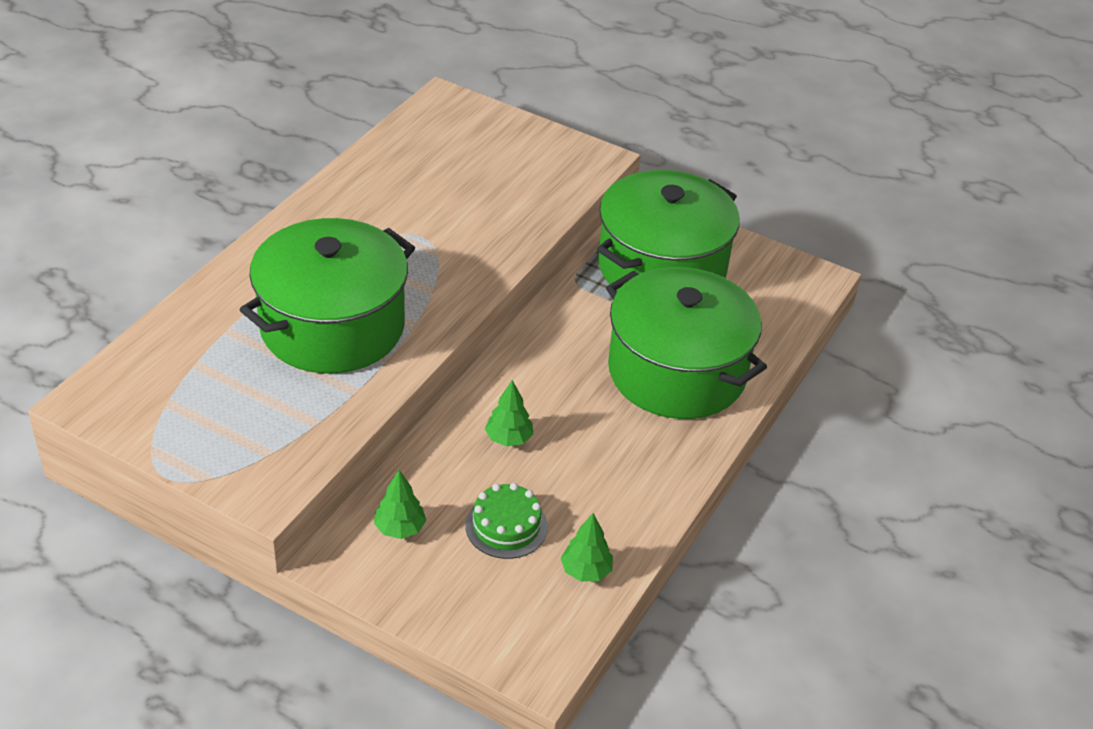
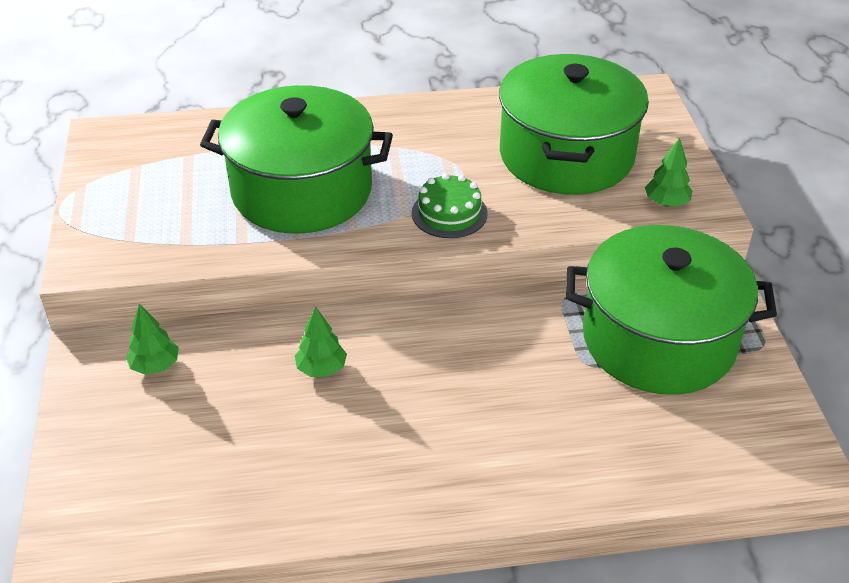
camera: 55 degrees right, 0 degrees up
(506, 526) = (216, 427): green cake -> green cake (449, 213)
(586, 571) = (208, 511): green tree -> green tree (666, 203)
(677, 372) = (531, 429): green pot -> green pot (566, 155)

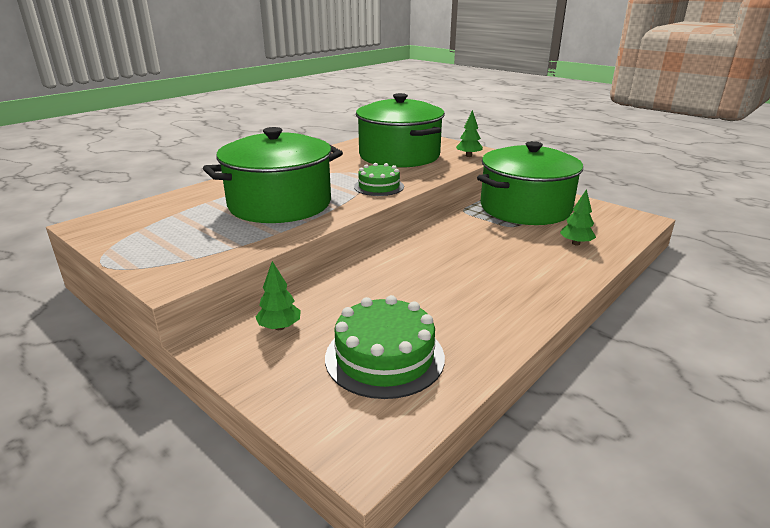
camera: 40 degrees left, 15 degrees down
(195, 462) = (384, 357): none -> green cake
(321, 369) = (391, 281): green tree -> green tree (575, 243)

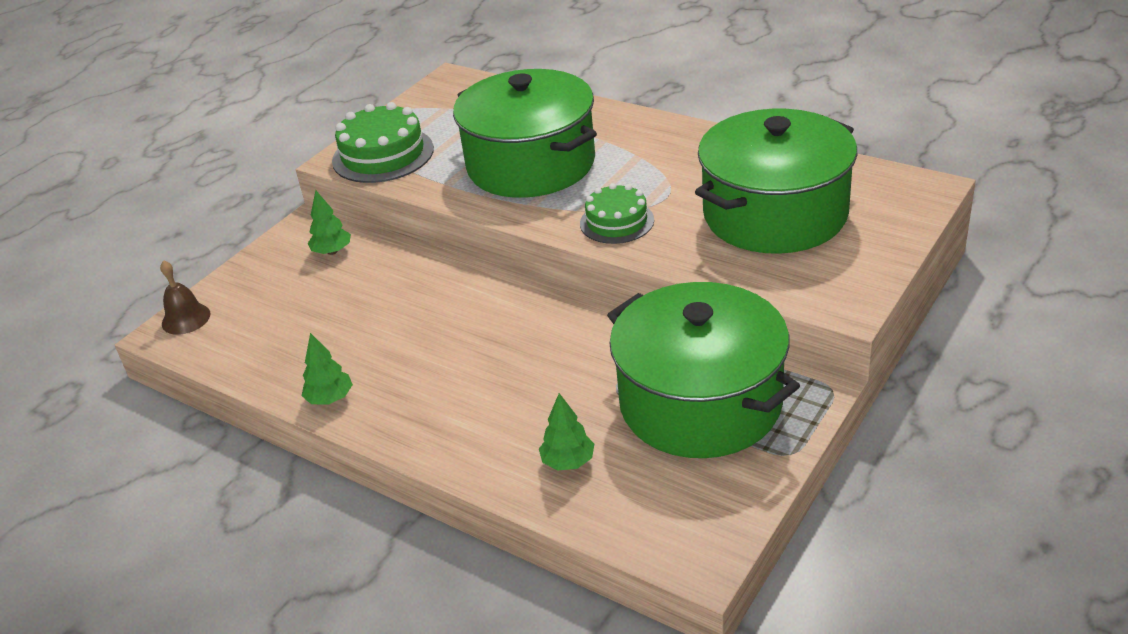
camera: 85 degrees right, 10 degrees up
(341, 436) = (186, 319): none -> brown bell
(384, 357) = (284, 322): green cake -> green cake (383, 155)
(468, 156) = (814, 286): green tree -> green tree (330, 399)

